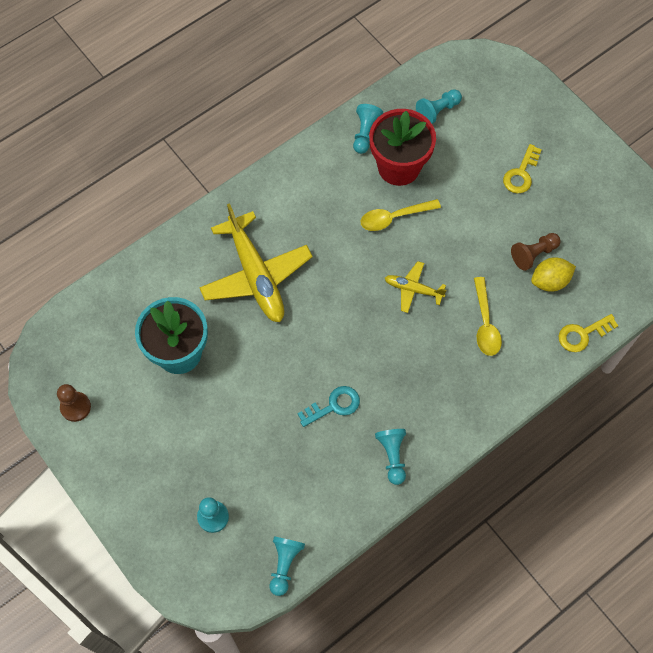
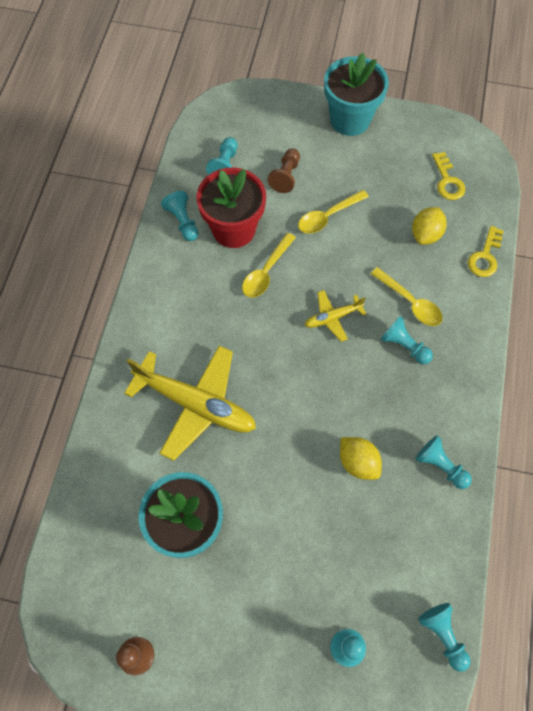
camera: 40 degrees left, 0 degrees up
(334, 405) = (358, 462): turquoise key -> yellow lemon
(448, 351) = (404, 346): none -> turquoise pawn
(483, 210) = (328, 216): none -> yellow spoon
(521, 174) = (331, 169): yellow key -> yellow key (447, 181)
(533, 254) = (395, 223): brown pawn -> brown pawn (286, 176)
(576, 144) = (350, 120): none -> turquoise flower pot

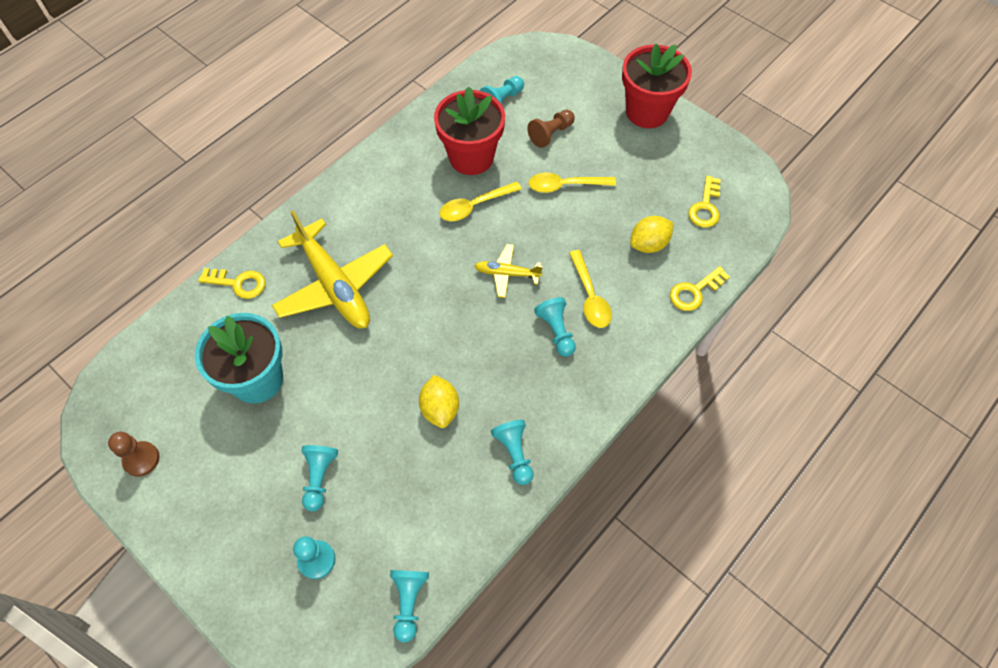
camera: 30 degrees right, 5 degrees down
(109, 449) = (238, 283): none -> yellow key
(183, 221) = (431, 131): turquoise pawn -> turquoise pawn (319, 478)
(350, 120) = (647, 112): turquoise flower pot -> red flower pot

